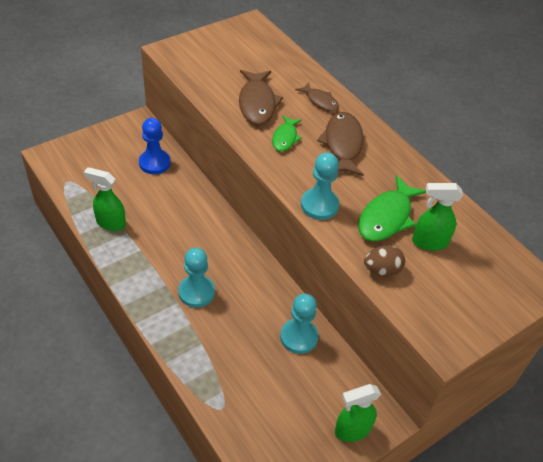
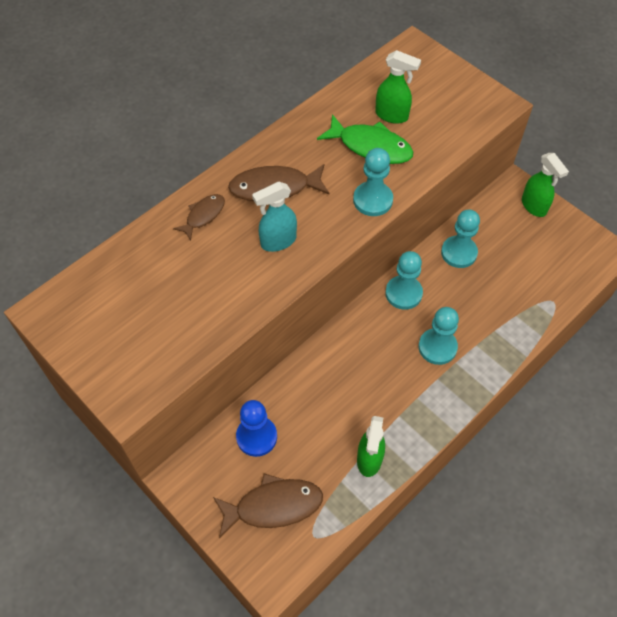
camera: 95 degrees left, 10 degrees up
(257, 103) = (222, 277): brown fish -> brown fish (273, 506)
(260, 280) = (403, 293): none -> turquoise pawn
(285, 138) = (278, 241): green fish -> turquoise spray bottle
(382, 270) = (438, 147): brown egg -> none
(429, 242) = (392, 115): green spray bottle -> green spray bottle turned 60 degrees counterclockwise

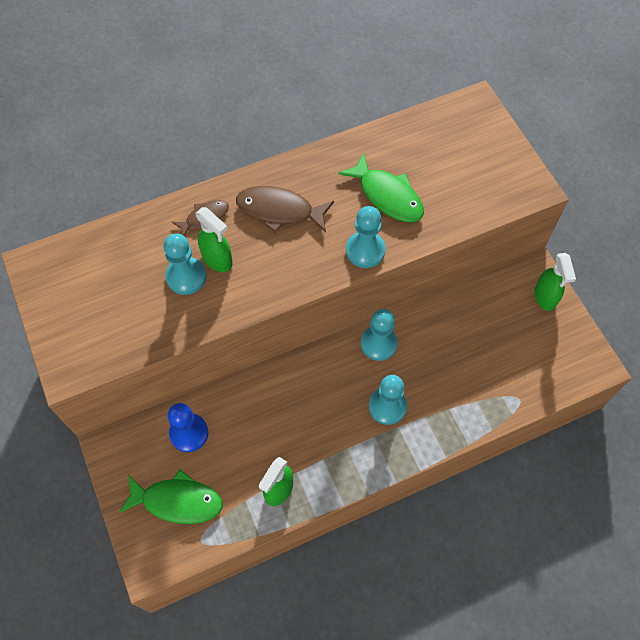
camera: 20 degrees right, 5 degrees up
(273, 506) = (177, 501): brown fish -> green fish
(278, 241) = (260, 264): turquoise spray bottle -> none
(392, 115) = (422, 170): green spray bottle -> green spray bottle (217, 260)
(459, 253) = (449, 321): turquoise pawn -> turquoise pawn (186, 277)

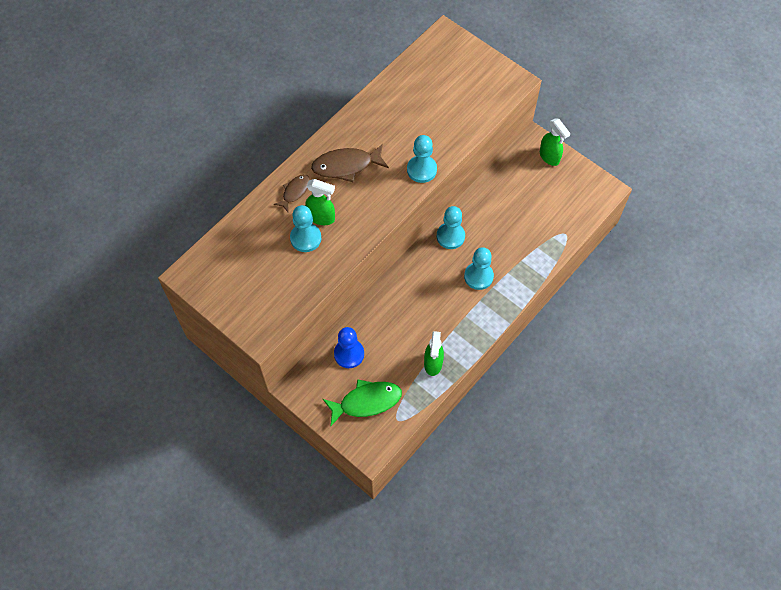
camera: 25 degrees left, 0 degrees up
(387, 196) = (417, 125): green fish -> none

